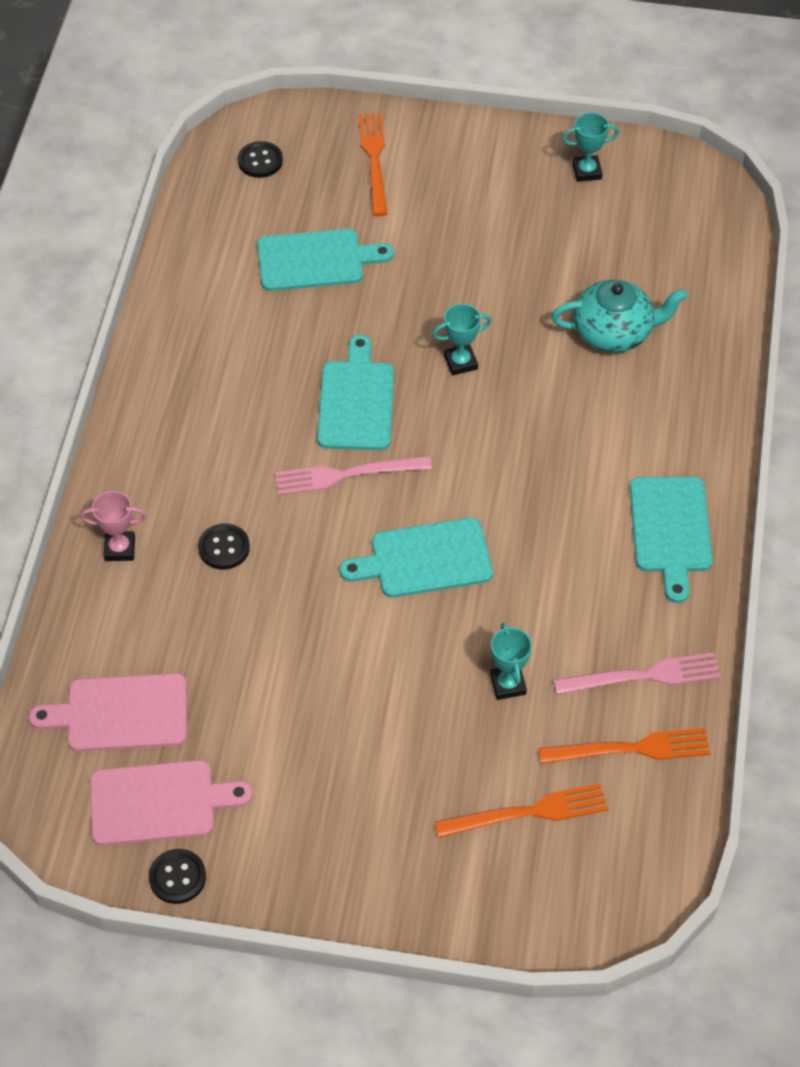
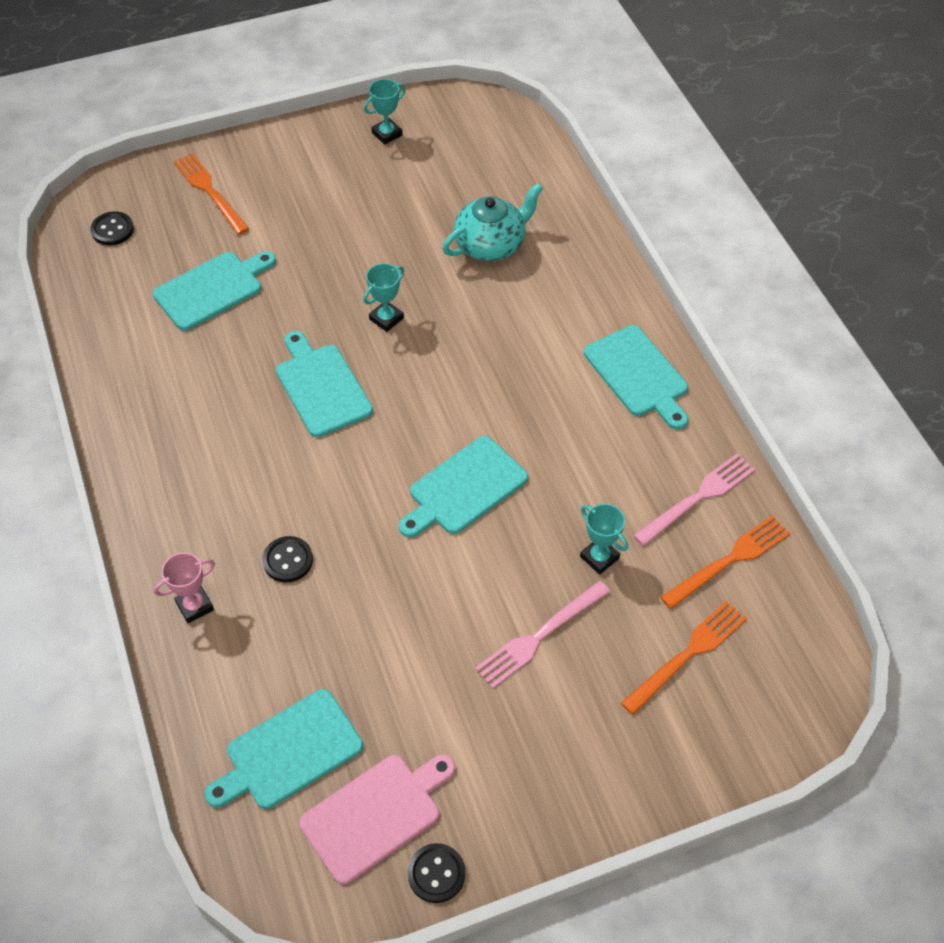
camera: 30 degrees left, 0 degrees up
(120, 713) = (289, 752): pink cutting board -> turquoise cutting board
(346, 475) = (353, 450): pink fork -> pink fork (539, 636)

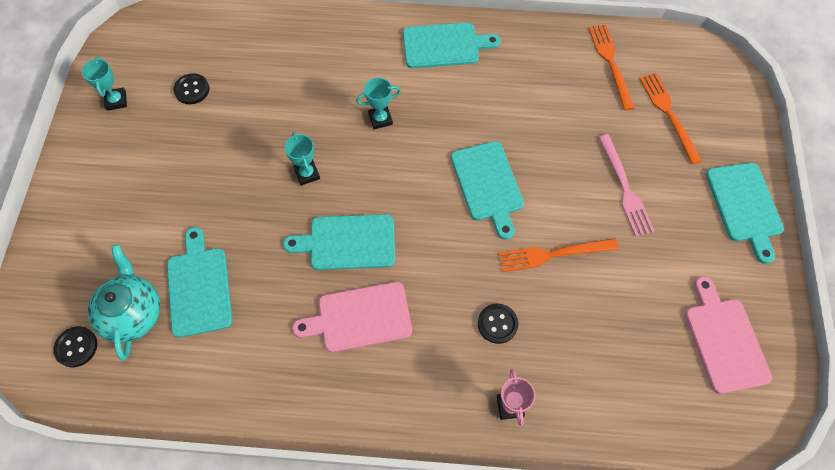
camera: 65 degrees left, 10 degrees up
(210, 191) = (86, 252): orange fork -> orange fork (553, 254)
(238, 432) = (360, 317): none -> pink cutting board
(289, 752) = (659, 380): turquoise cutting board -> turquoise cutting board (744, 206)
(436, 874) = (777, 319): black button -> black button (192, 90)
(491, 244) = (277, 80): turquoise teapot -> turquoise teapot (133, 313)
(599, 557) = (579, 130): turquoise trophy -> turquoise trophy (380, 119)
(698, 498) = (557, 58): pink fork -> none

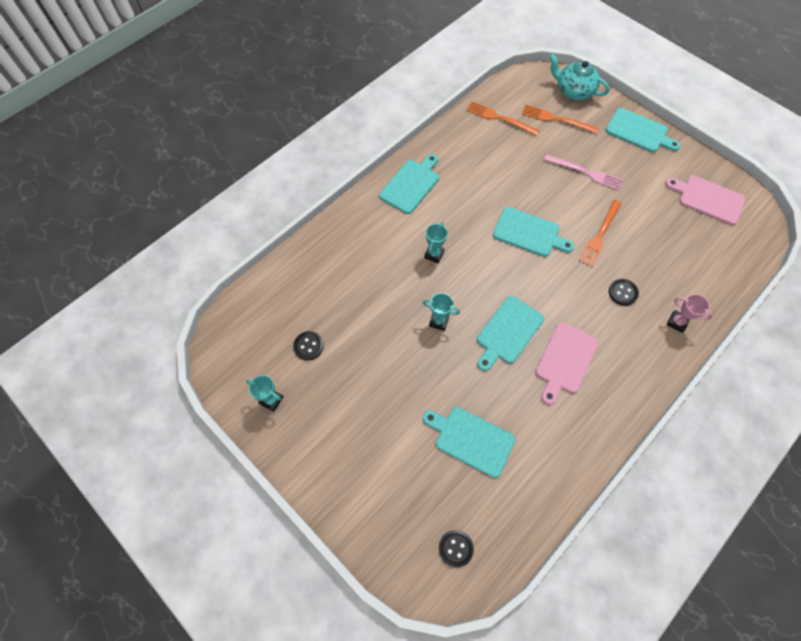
camera: 50 degrees left, 0 degrees up
(133, 313) = (458, 494): turquoise teapot -> turquoise teapot (573, 91)

